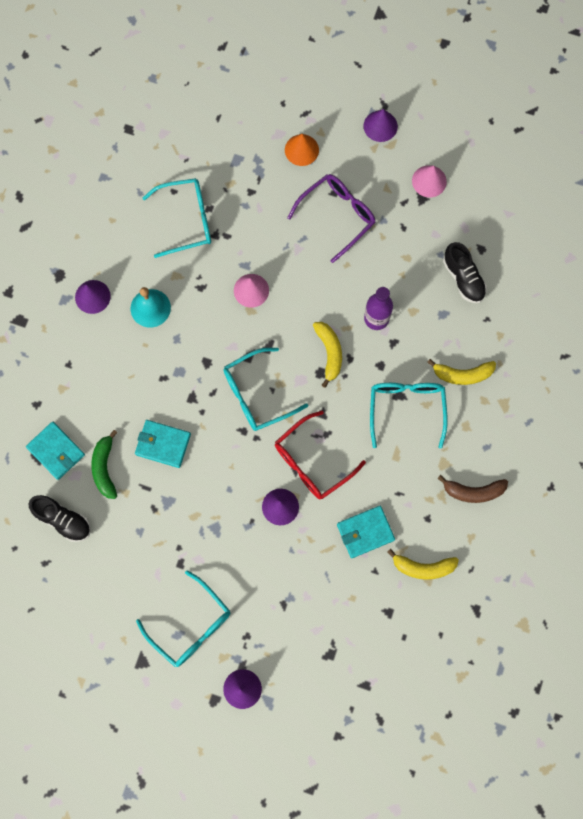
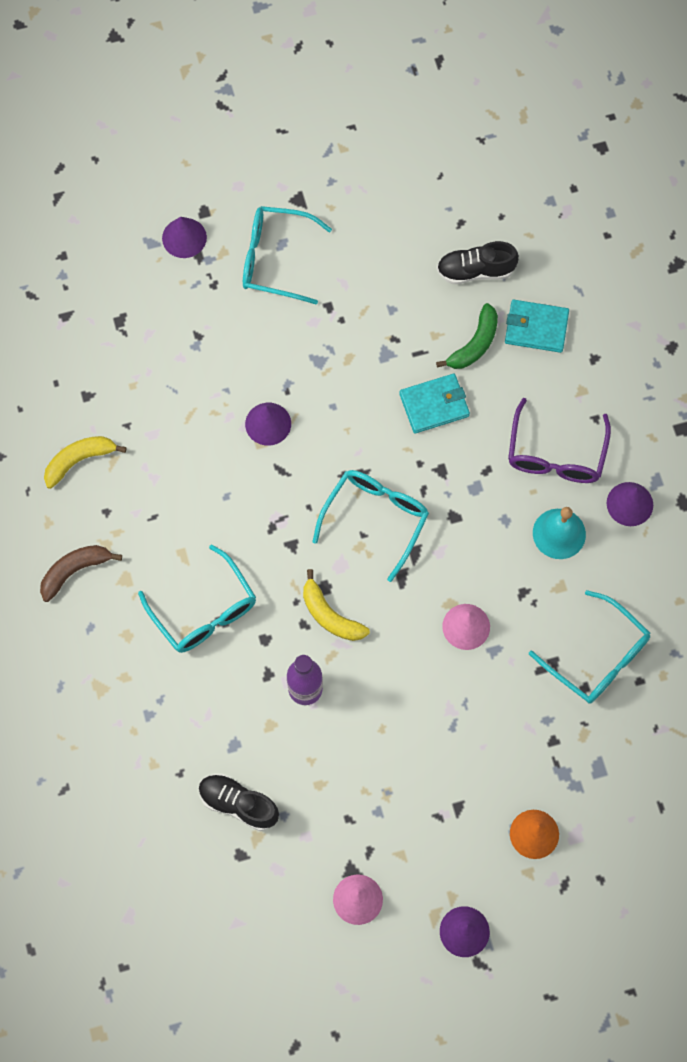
camera: 145 degrees right, 5 degrees down
(105, 468) = (474, 344): green banana -> green banana turned 75 degrees clockwise
(187, 220) = (598, 657): turquoise glasses -> turquoise glasses turned 90 degrees counterclockwise
(312, 462) = (267, 489): red glasses -> none
(337, 216) = (434, 780): purple glasses -> purple glasses (555, 454)
(365, 532) = (162, 456): turquoise wallet -> none
(462, 374) = (167, 690): yellow banana -> none

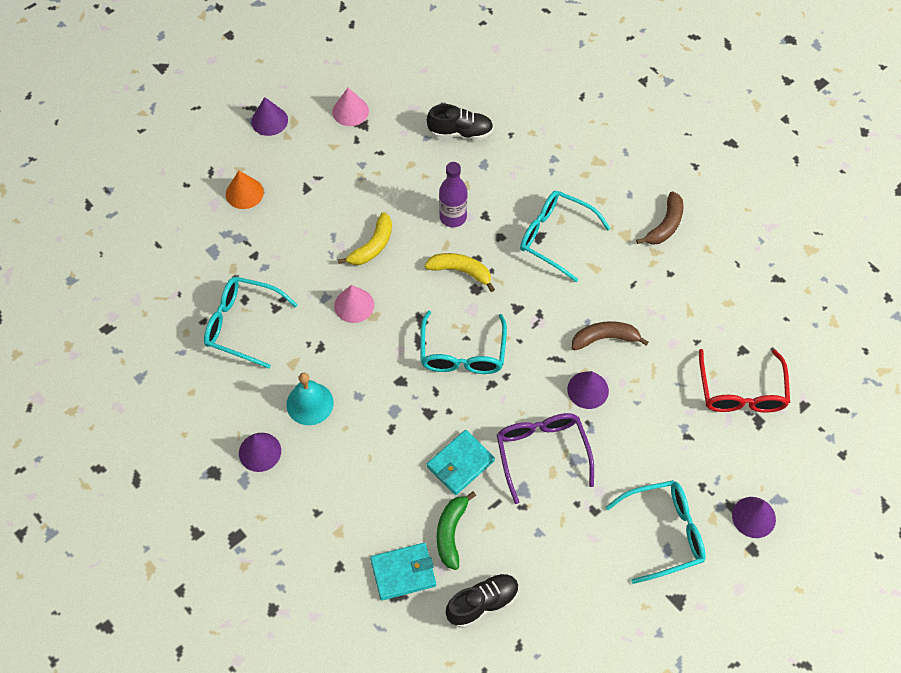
camera: 155 degrees right, 10 degrees down
(79, 460) = (715, 300): yellow banana -> yellow banana (372, 246)
(117, 355) = (741, 392): none -> red glasses
(219, 470) = (605, 338): none -> brown banana
(555, 454) = (339, 466): purple glasses -> purple glasses (542, 452)

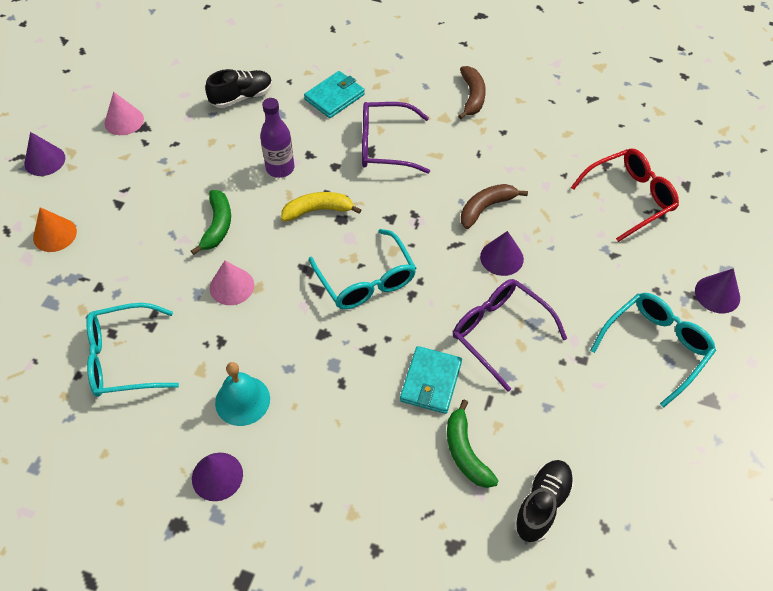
camera: 30 degrees left, 5 degrees down
(372, 246) = (217, 226): yellow banana -> green banana
(403, 572) = (444, 518): turquoise wallet -> turquoise wallet (334, 97)
(555, 237) = (385, 145): turquoise glasses -> purple glasses
(741, 392) = (630, 198): red glasses -> red glasses turned 90 degrees counterclockwise

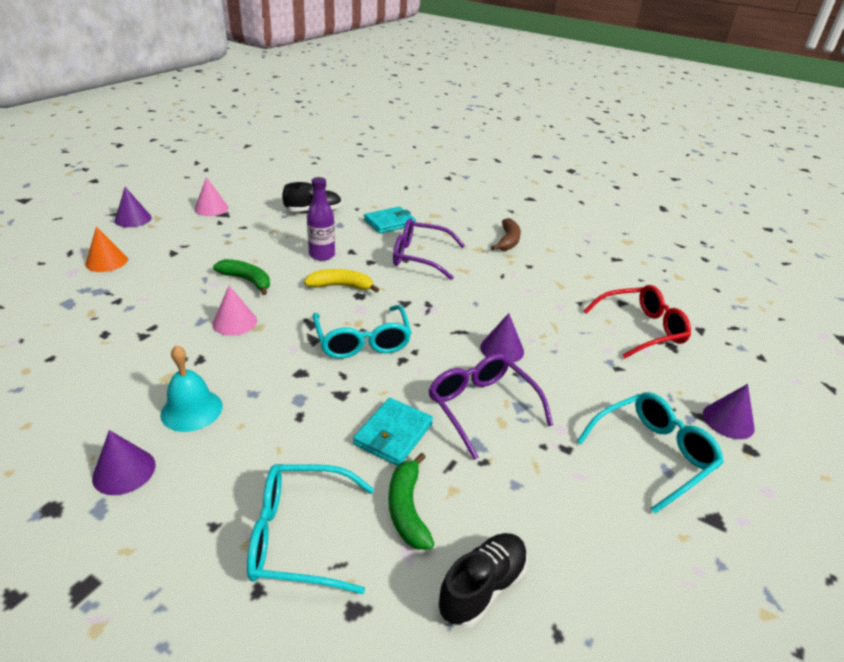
camera: 10 degrees right, 20 degrees down
(123, 358) = (101, 354): turquoise glasses -> turquoise glasses (299, 536)
(217, 226) = (247, 280): green banana -> green banana turned 75 degrees counterclockwise
(486, 208) = (497, 311): brown banana -> none

